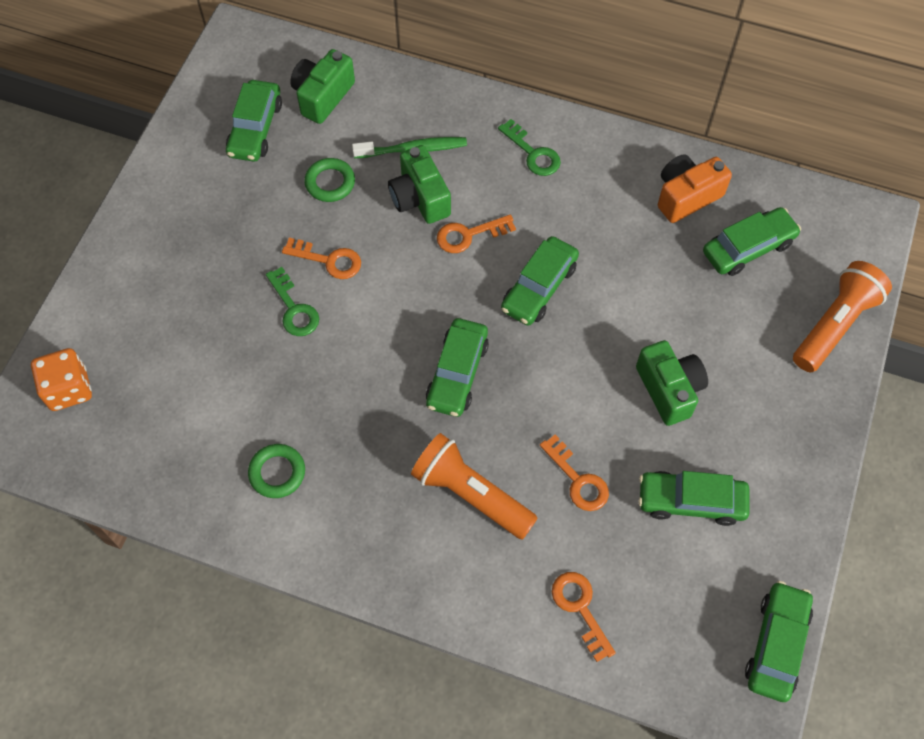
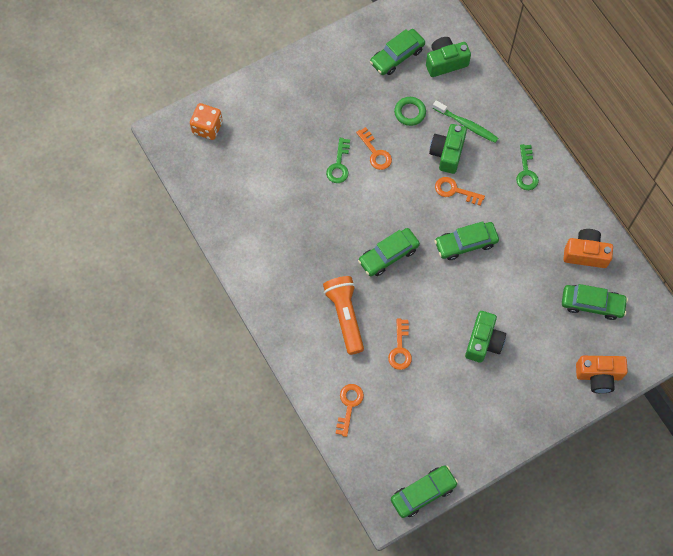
camera: 40 degrees right, 5 degrees up
(277, 473) = (267, 238): green ring -> none
(691, 501) = (444, 400): green car -> none
(834, 324) = (598, 376): orange flashlight -> orange camera

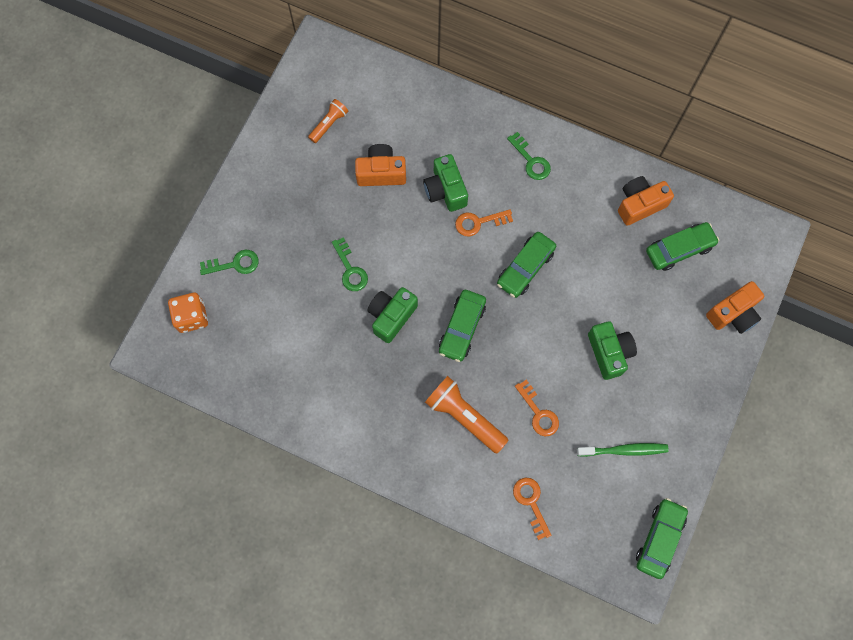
camera: 35 degrees left, 5 degrees up
(262, 111) = (234, 264): none -> green key
(375, 153) = (377, 234): orange key -> none
(397, 56) = (329, 124): green car -> orange flashlight
(410, 112) = (381, 172): green ring -> orange camera
(445, 62) = (379, 101): green camera -> green camera (391, 316)
(466, 124) = (443, 150): green toothbrush -> green toothbrush (623, 450)

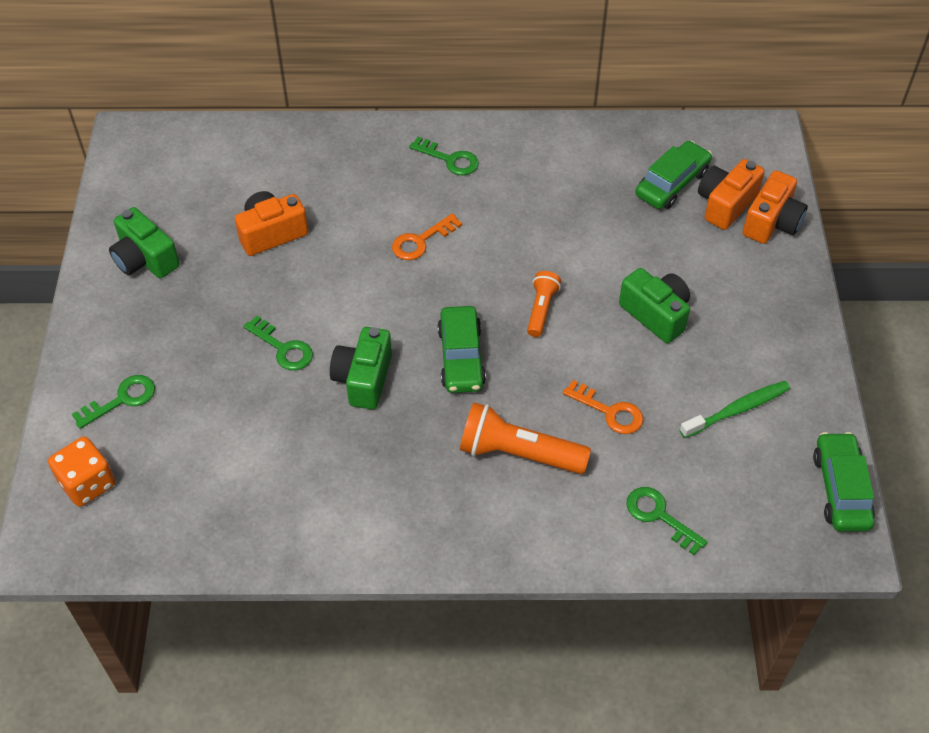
camera: 25 degrees left, 20 degrees down
(329, 124) = (179, 207): orange flashlight -> orange flashlight (541, 309)
(445, 190) = (362, 223): green camera -> green camera (145, 259)
(525, 268) = (504, 266): green car -> none
(531, 502) = (659, 516): orange key -> green key
(639, 204) = (600, 157): orange camera -> orange camera (725, 204)

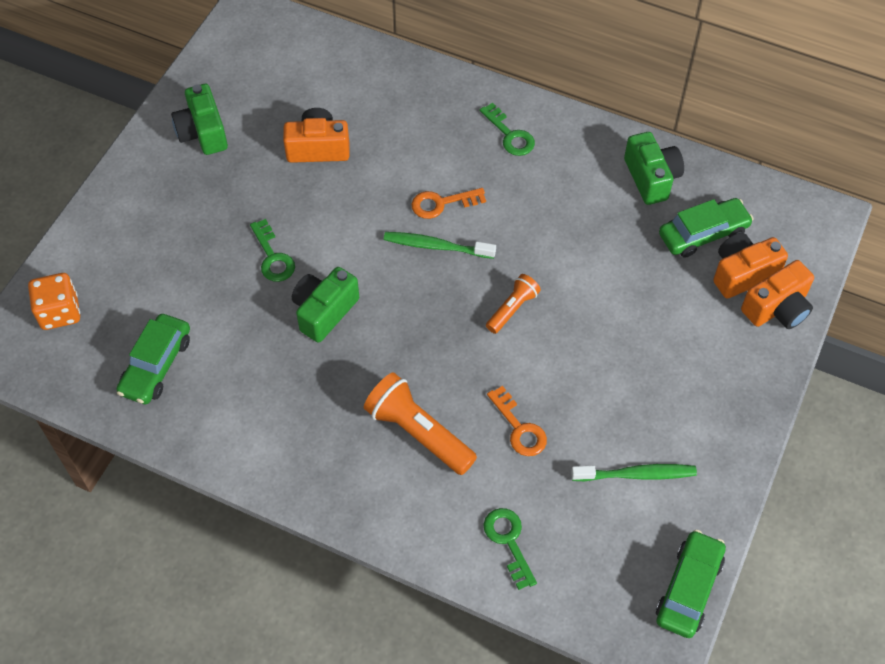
camera: 25 degrees right, 5 degrees up
(122, 399) = (122, 250): green key -> none
(438, 280) = (437, 246): none -> green toothbrush
(461, 357) = (417, 325): green car -> green car (156, 365)
(656, 314) = (614, 354): green camera -> green camera (651, 178)

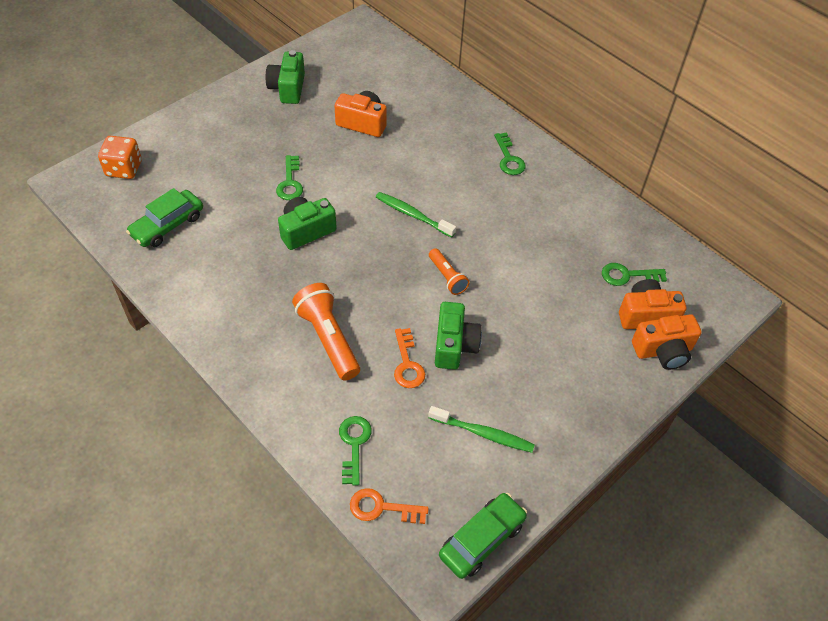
camera: 20 degrees right, 5 degrees down
(442, 203) = (432, 187): orange key -> orange key (381, 508)
(512, 309) = (447, 277): orange flashlight -> orange flashlight turned 90 degrees clockwise
(651, 178) = (605, 222): green camera -> green camera (454, 345)
(703, 234) = (627, 275): green car -> green key

